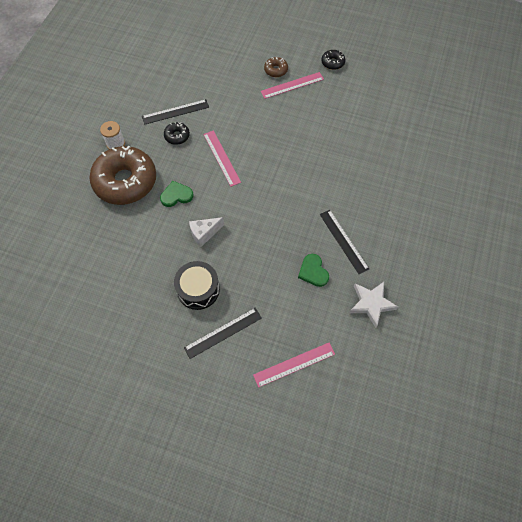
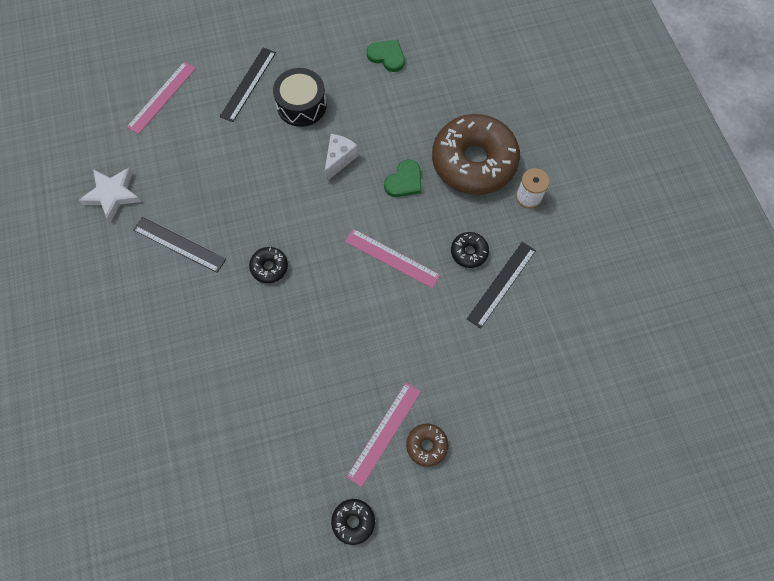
camera: 145 degrees right, 5 degrees up
(296, 194) = (269, 267): none -> black donut
(313, 271) = (194, 191): green heart -> green heart (387, 56)

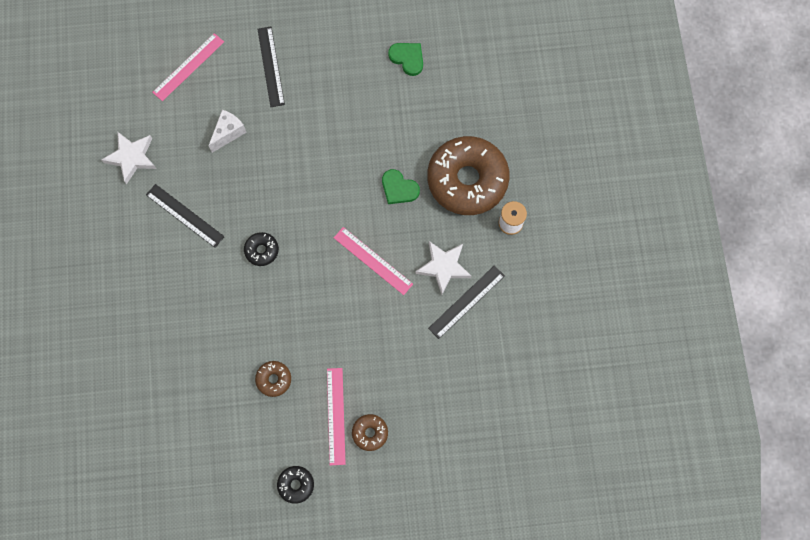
camera: 10 degrees right, 5 degrees up
(248, 84) = (271, 66): black ruler -> black ruler turned 45 degrees counterclockwise
(301, 105) = (317, 96): black drum -> none
(306, 404) = (274, 379): none -> brown donut
(339, 160) = (342, 157): white cheese -> white cheese (228, 133)
(384, 433) = (335, 416): pink ruler -> pink ruler turned 45 degrees counterclockwise
(404, 181) = (399, 188): green heart -> green heart turned 75 degrees clockwise
(469, 252) = (443, 267): black donut -> white star

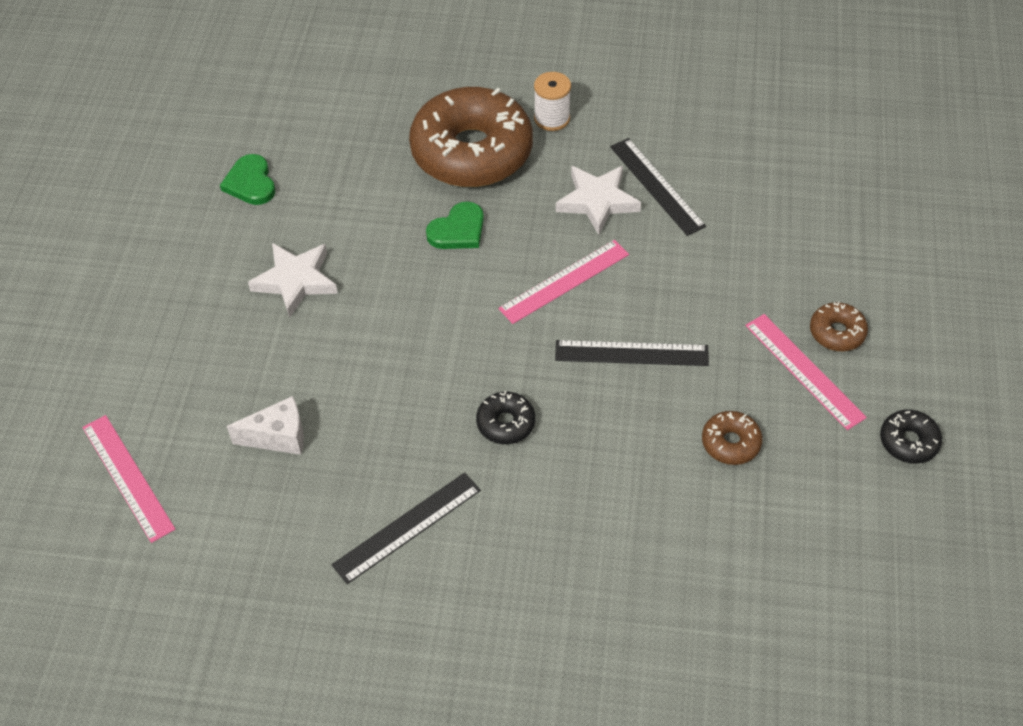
camera: 75 degrees left, 20 degrees down
(132, 157) = (265, 596): white star -> white star (295, 281)
(228, 133) = (278, 437): white cheese -> white cheese turned 120 degrees clockwise
(271, 66) = (183, 356): black ruler -> black ruler (631, 353)
(335, 416) = (804, 371): pink ruler -> pink ruler turned 45 degrees clockwise
(407, 58) = (250, 183): green heart -> green heart turned 75 degrees counterclockwise

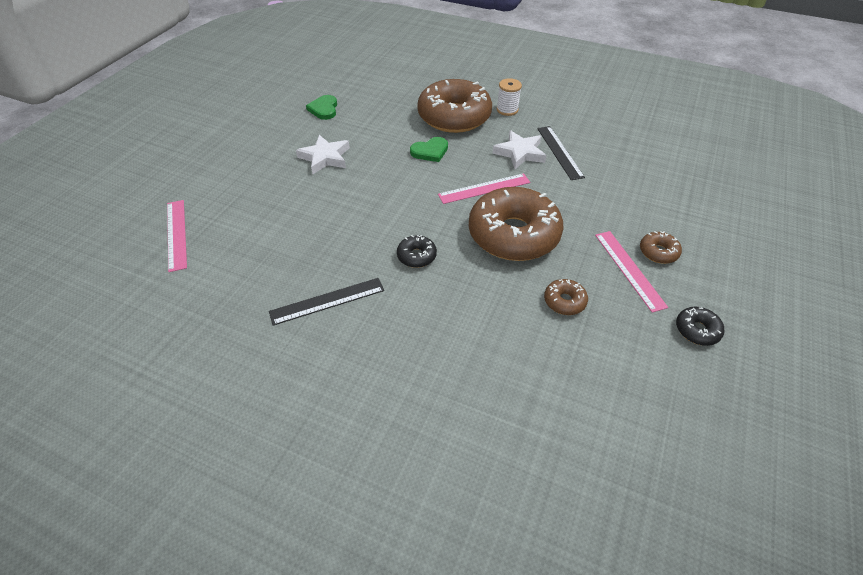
camera: 15 degrees right, 5 degrees down
(278, 437) = (274, 232): white cheese -> none
(631, 353) = (513, 235): black ruler -> brown donut

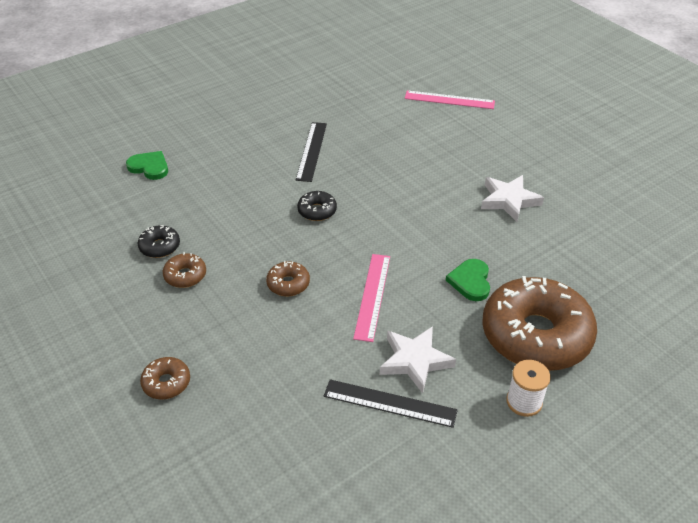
camera: 120 degrees right, 5 degrees down
(324, 109) = (614, 226): green heart -> green heart (149, 167)
(513, 235) = (288, 284): brown donut -> brown donut, size x0.42
(629, 269) = (171, 343): pink ruler -> none
(697, 330) = (72, 344): black donut -> black donut (160, 246)

